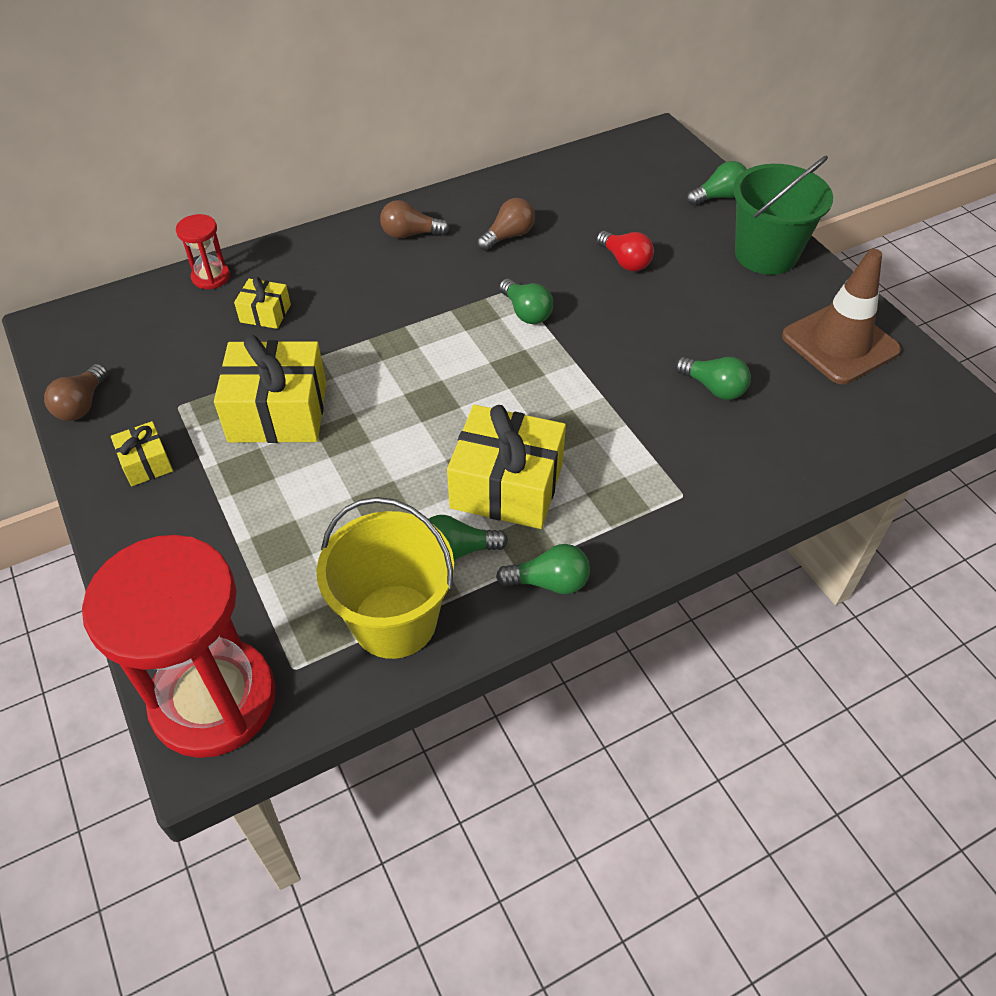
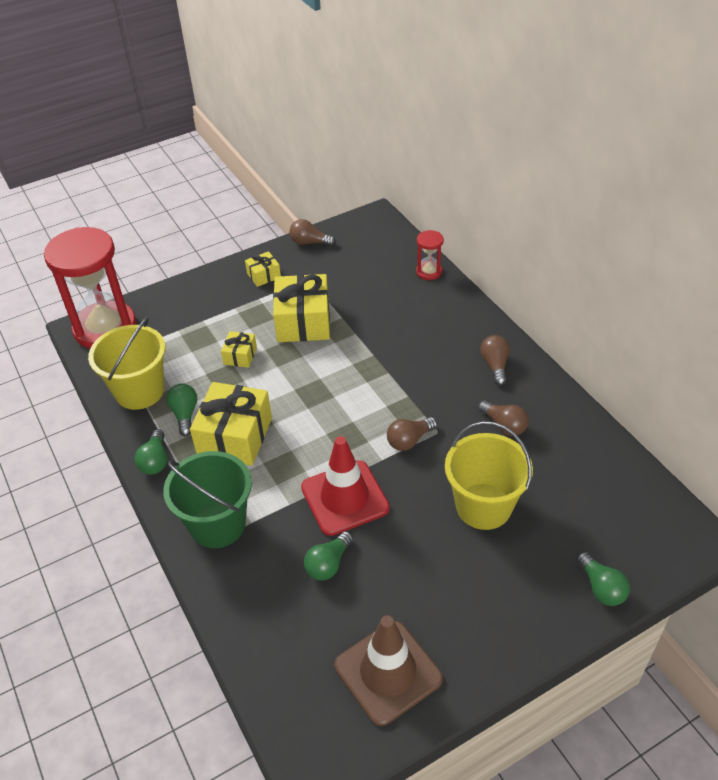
camera: 90 degrees right, 5 degrees down
(265, 313) = (394, 302): yellow gift -> yellow gift (240, 356)
(526, 312) = (409, 440): green light bulb -> brown light bulb
(615, 372) = (345, 498): none -> red traffic cone
(625, 261) = (483, 506): red light bulb -> yellow bucket
(765, 254) = (513, 622): green bucket -> green bucket (218, 524)

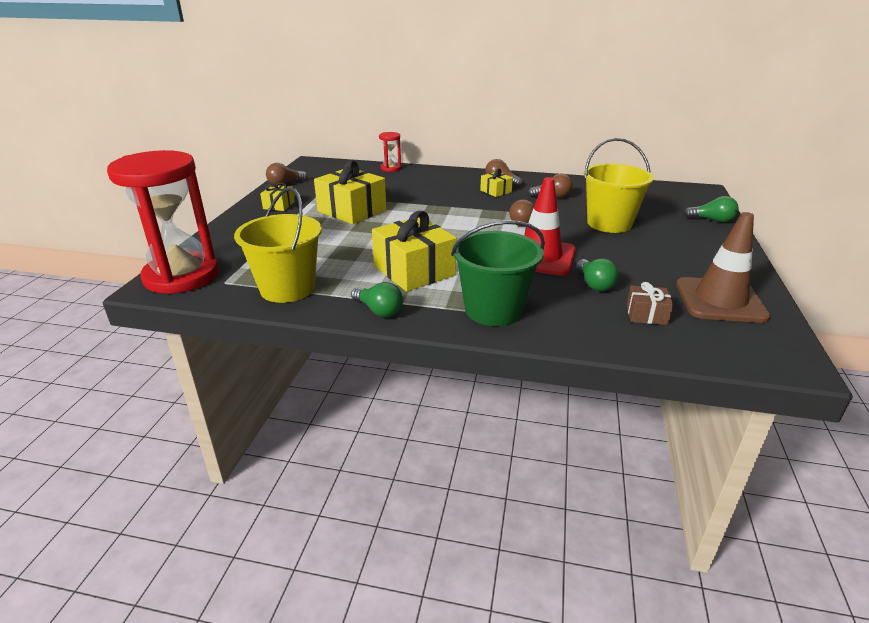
camera: 50 degrees left, 15 degrees down
(185, 414) = (353, 280): green light bulb -> none
(240, 356) = (337, 240): yellow gift -> yellow gift (495, 191)
(305, 628) = (646, 314): none -> brown gift

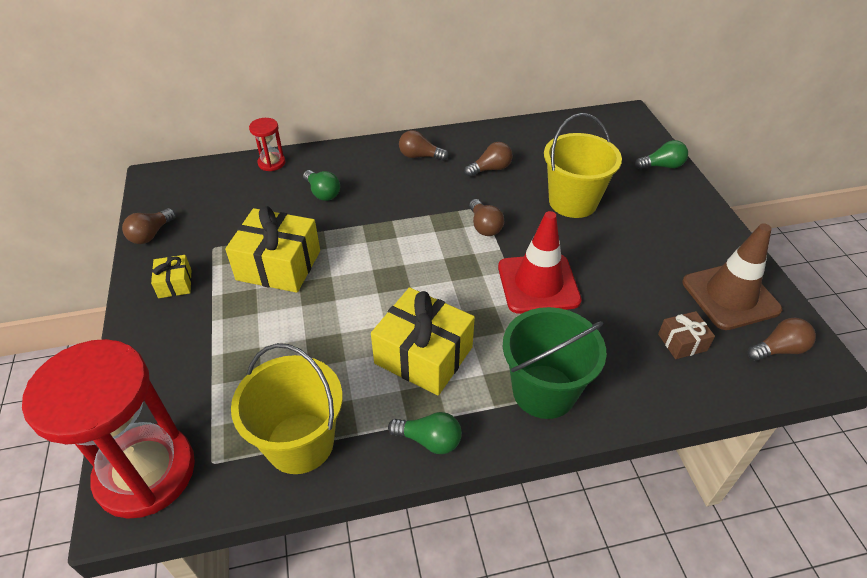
camera: 25 degrees left, 15 degrees up
(495, 191) = (424, 176): yellow gift -> none
(594, 284) = (613, 311): green light bulb -> green light bulb (323, 193)
(747, 341) = (778, 349): none -> brown light bulb

